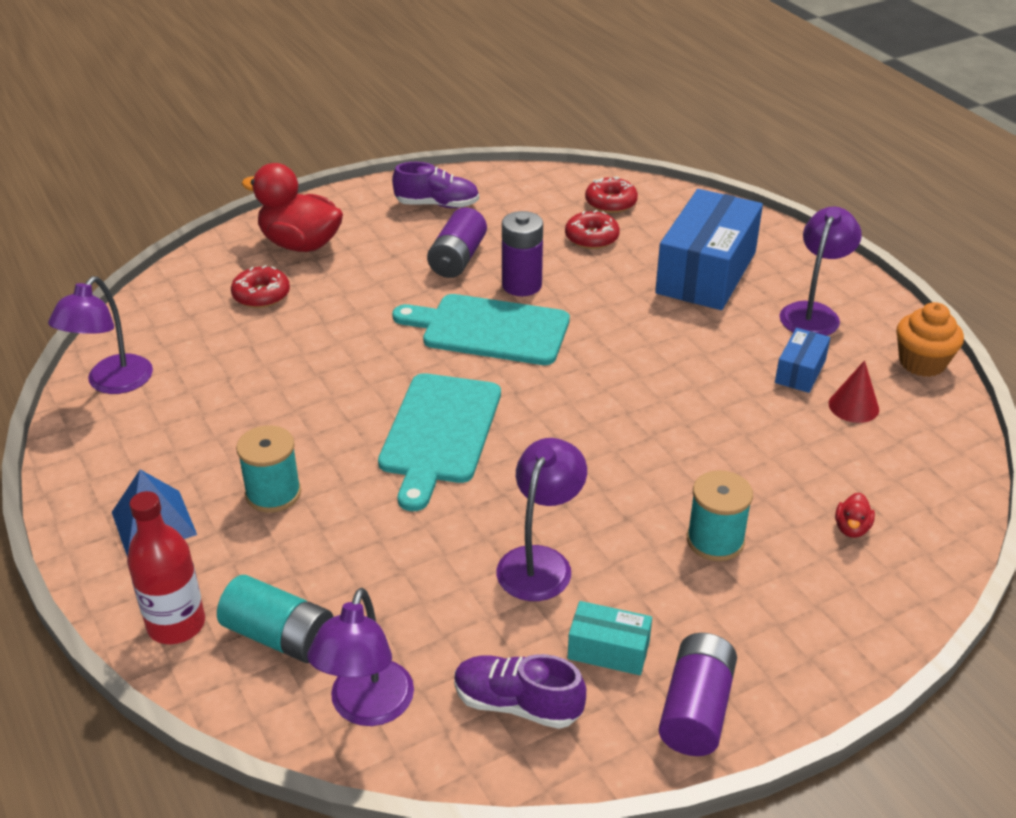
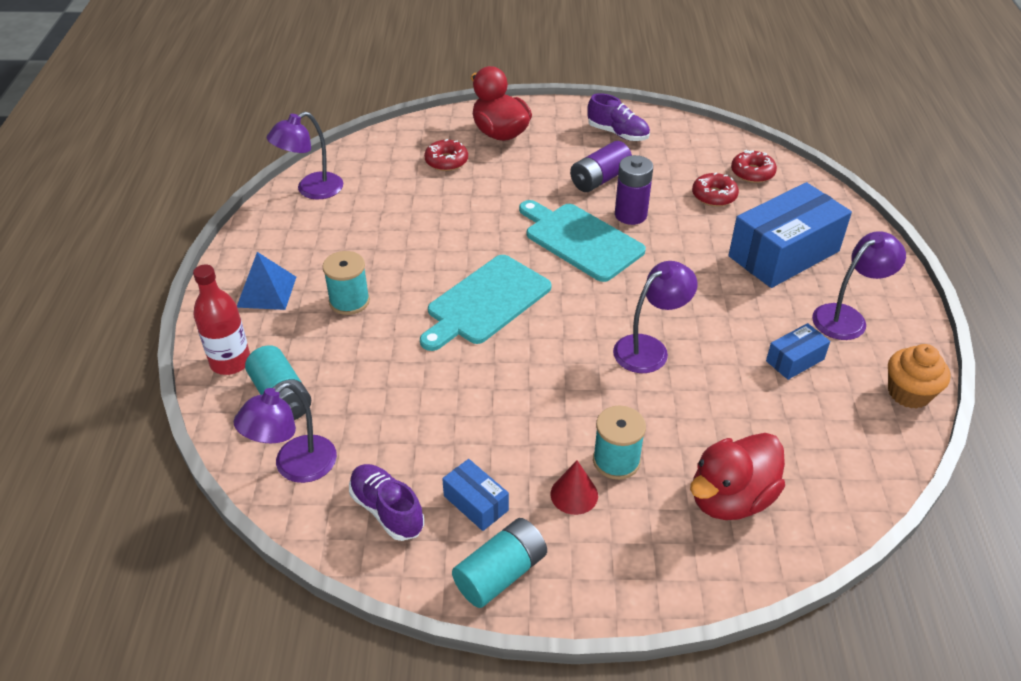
camera: 30 degrees right, 5 degrees up
(540, 561) = (480, 421): purple lamp -> purple lamp (649, 348)
(608, 650) = (476, 503): turquoise box -> blue box
(696, 710) = (500, 573): purple battery -> turquoise battery
(851, 528) = (730, 498): red duck -> red duck, size x2.44
(853, 406) = (816, 405): red cone -> red cone (574, 494)

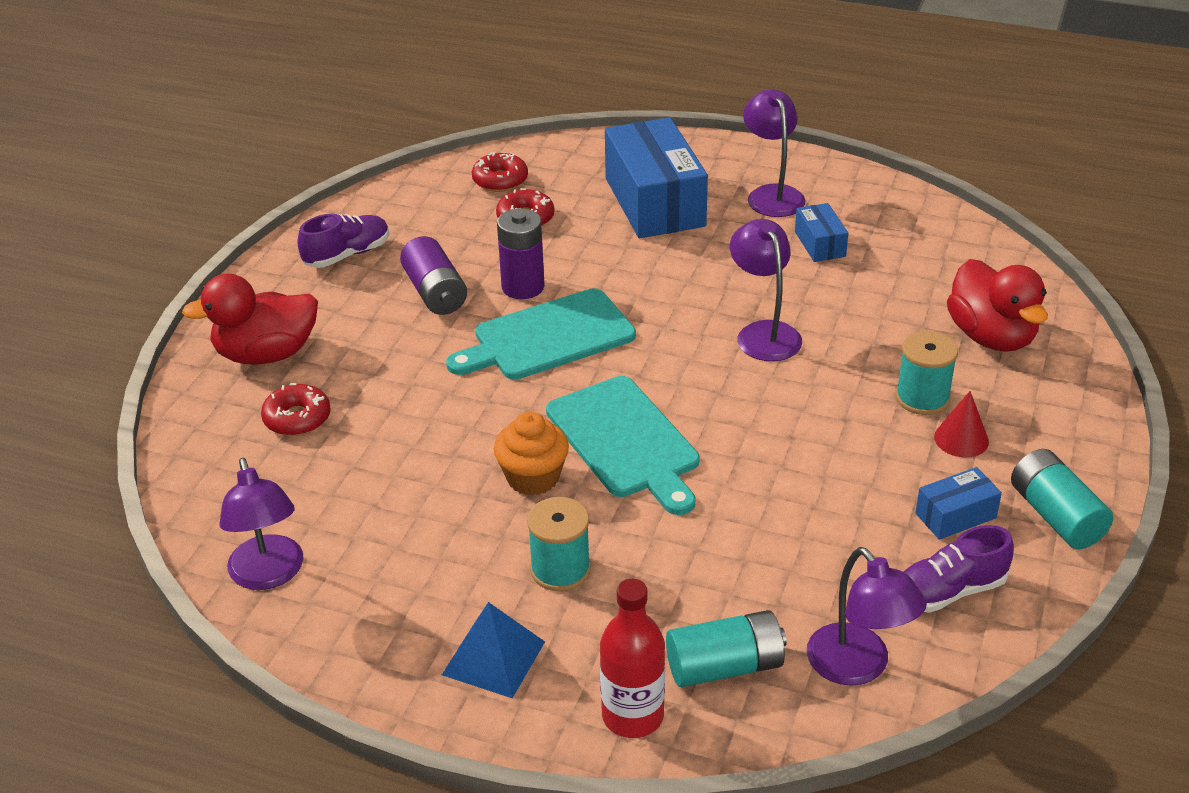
camera: 70 degrees left, 5 degrees down
(909, 393) = (888, 194): orange cupcake -> orange cupcake (533, 477)

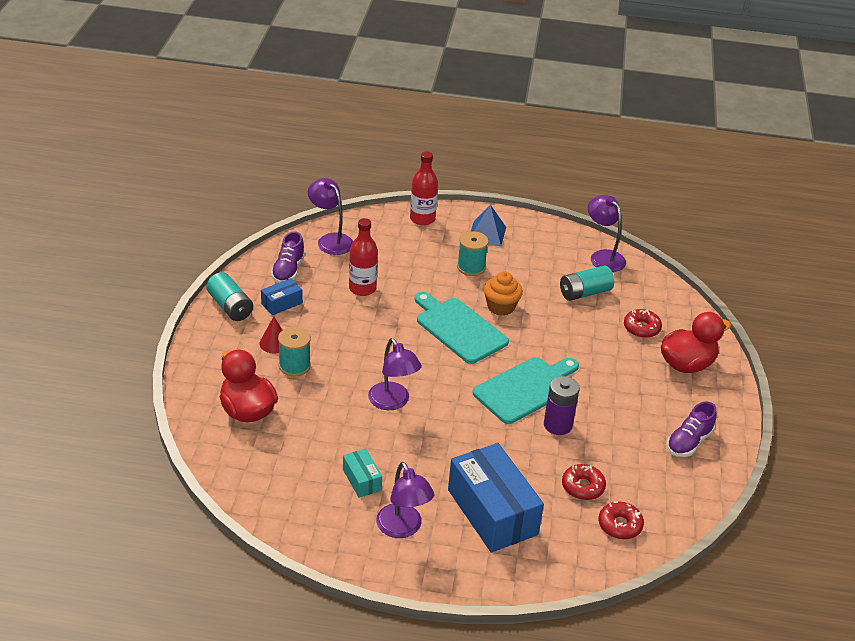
camera: 165 degrees right, 0 degrees up
(435, 293) = (612, 416): purple battery -> none
(725, 666) = (388, 237): turquoise battery -> turquoise battery (584, 293)
(794, 536) = (362, 288): none -> red bottle
(820, 244) = (362, 480): blue box -> turquoise box
(949, 591) = (288, 270): purple shoe -> purple shoe turned 135 degrees clockwise

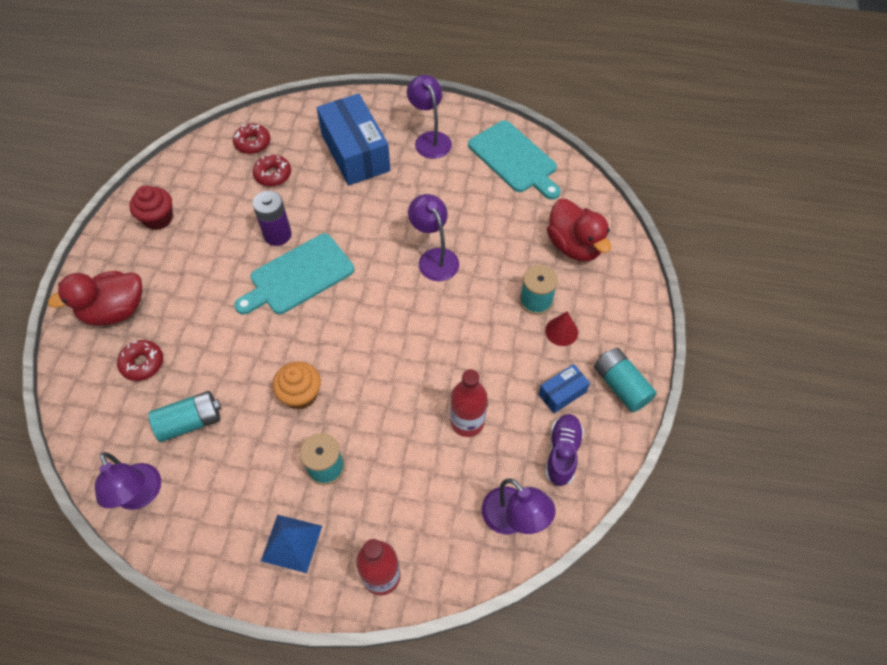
camera: 175 degrees left, 20 degrees up
(362, 480) = (463, 179): turquoise box -> none
(459, 328) = (356, 357): turquoise cutting board -> turquoise cutting board (514, 159)
(689, 442) = (158, 218): purple shoe -> red cupcake

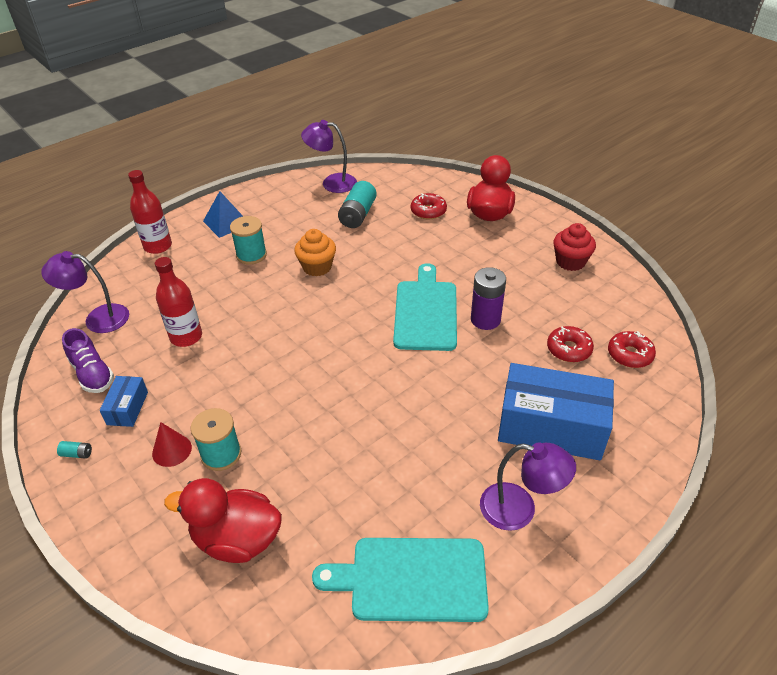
camera: 130 degrees right, 15 degrees down
(434, 258) = (351, 409): purple lamp -> none
(621, 386) = (77, 454): turquoise battery -> turquoise battery, size x0.43

